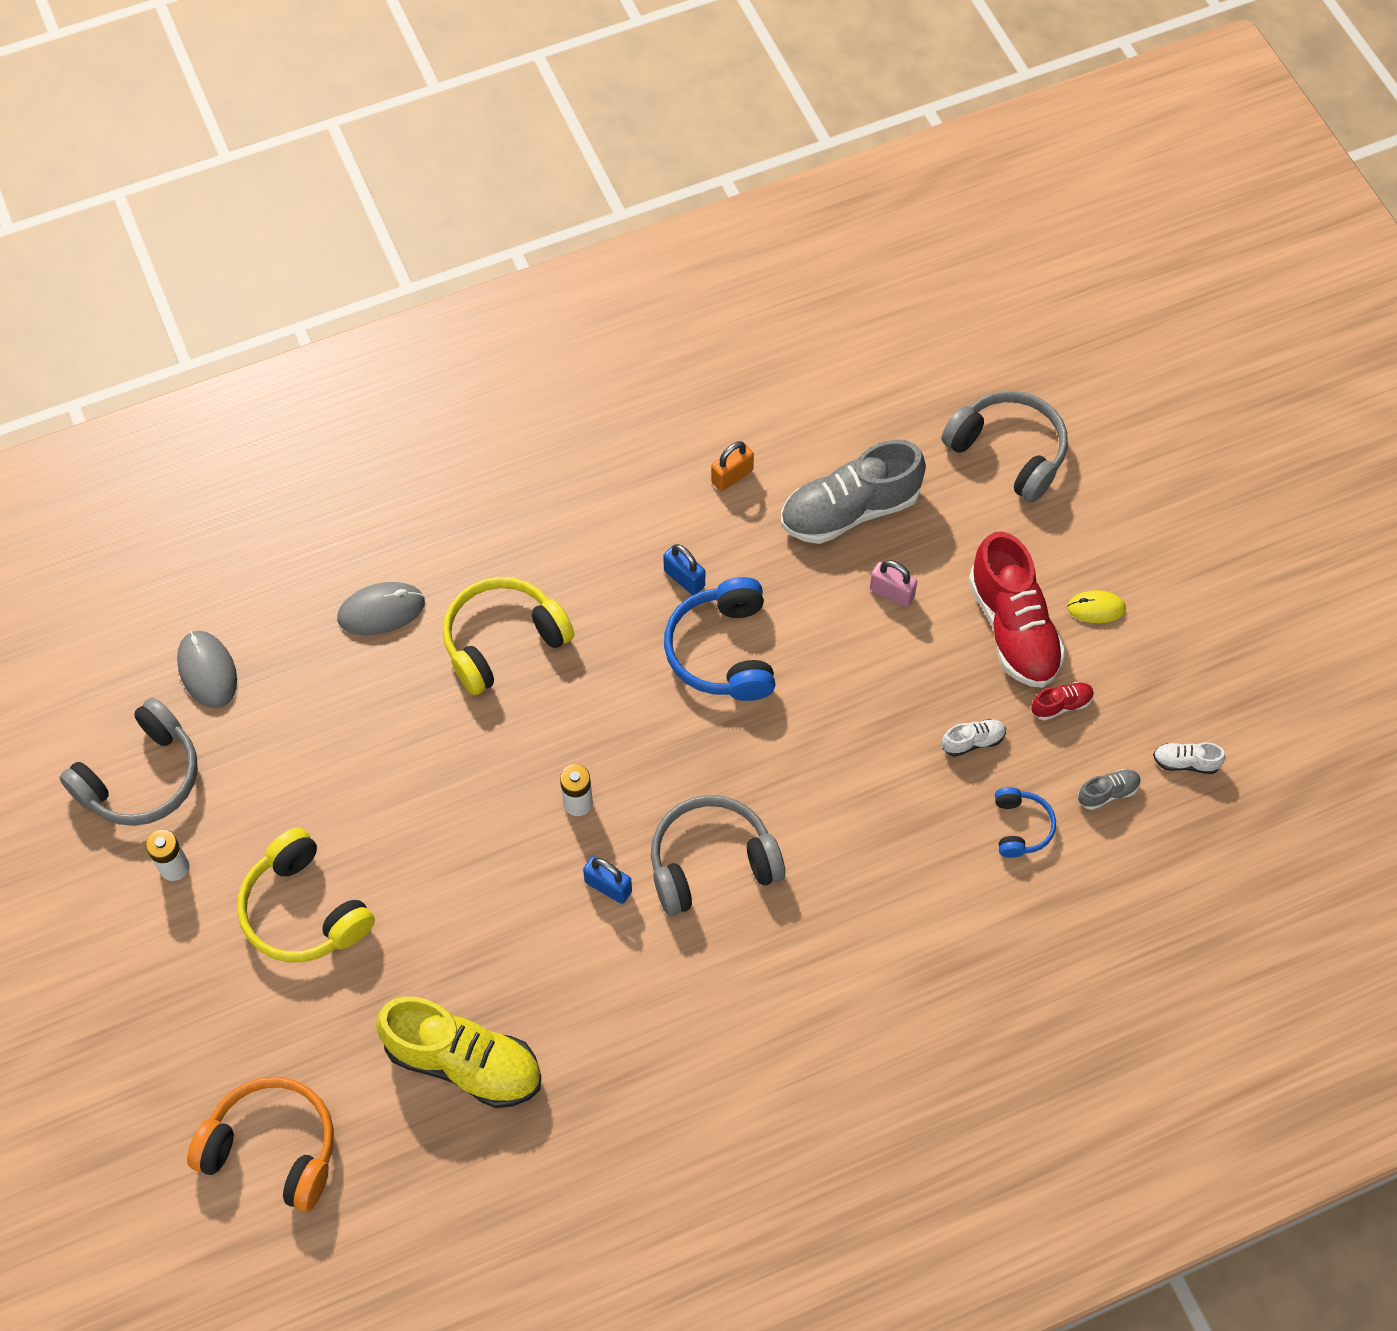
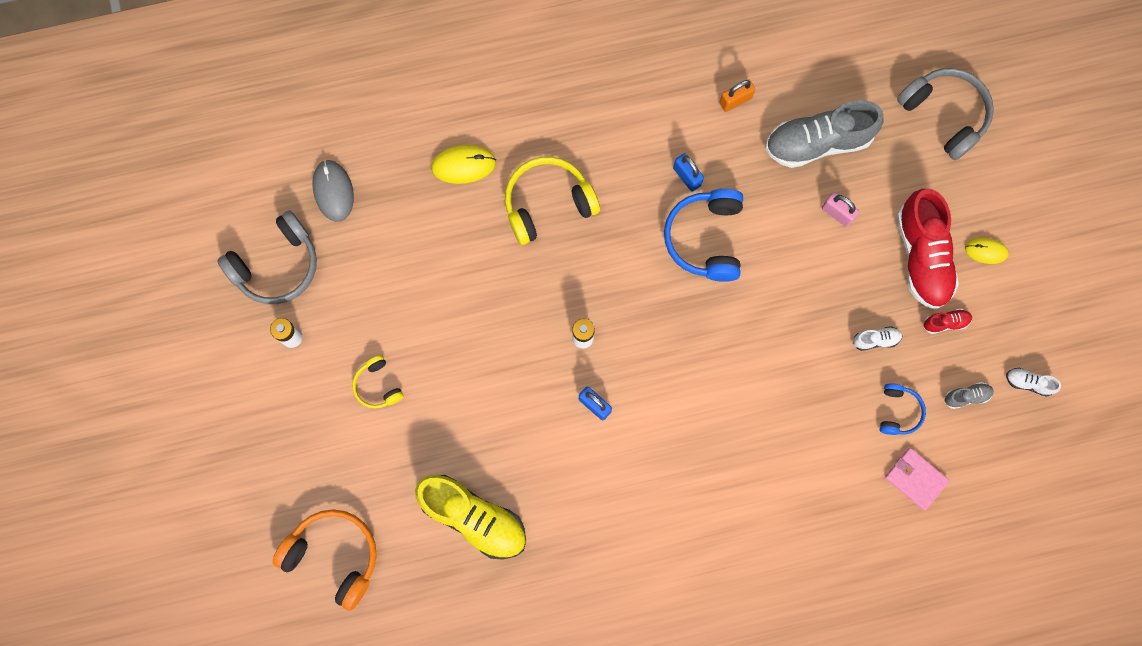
camera: 10 degrees right, 15 degrees up
(303, 911) = (378, 386): yellow headphones -> yellow headphones, size x0.54
(381, 611) = (463, 165): grey mouse -> yellow mouse
(711, 862) = (671, 399): grey headphones -> none
(1061, 909) = (915, 479): none -> pink wallet

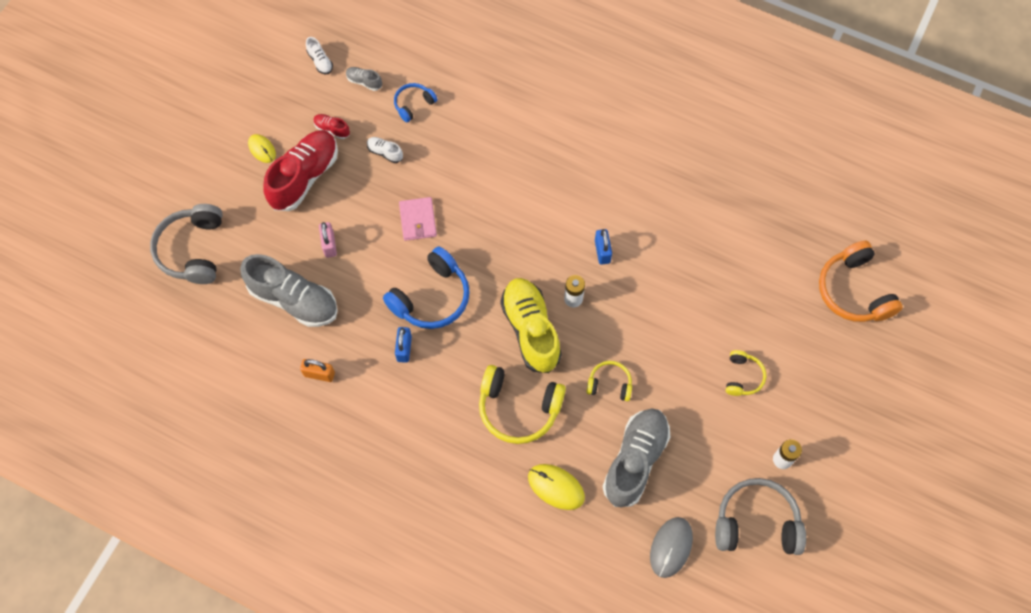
camera: 140 degrees left, 10 degrees down
(415, 237) = (635, 461): none -> grey shoe
(474, 517) = (740, 245): yellow shoe -> yellow shoe (531, 330)
(489, 286) = (609, 384): none -> yellow headphones
(915, 479) = (441, 63): pink wallet -> pink wallet (418, 220)

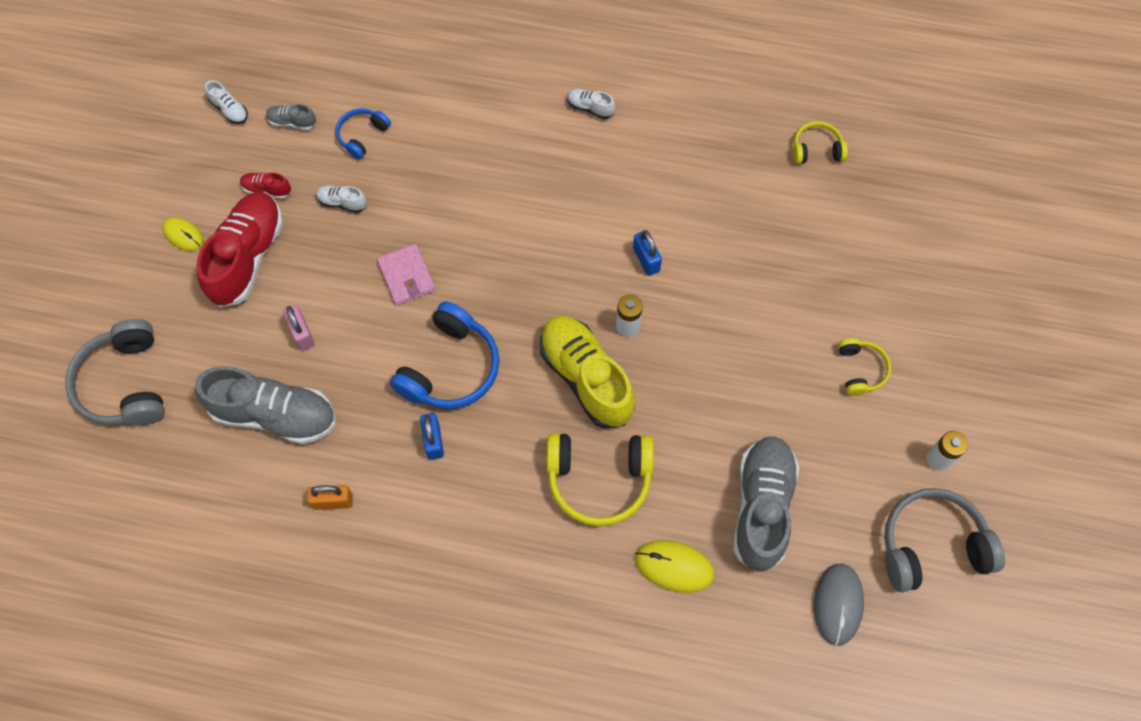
camera: 15 degrees left, 0 degrees up
(593, 123) = (590, 108): none -> white shoe
(609, 384) = (702, 420): yellow headphones -> yellow headphones (816, 149)
(853, 291) = (958, 234): orange headphones -> none

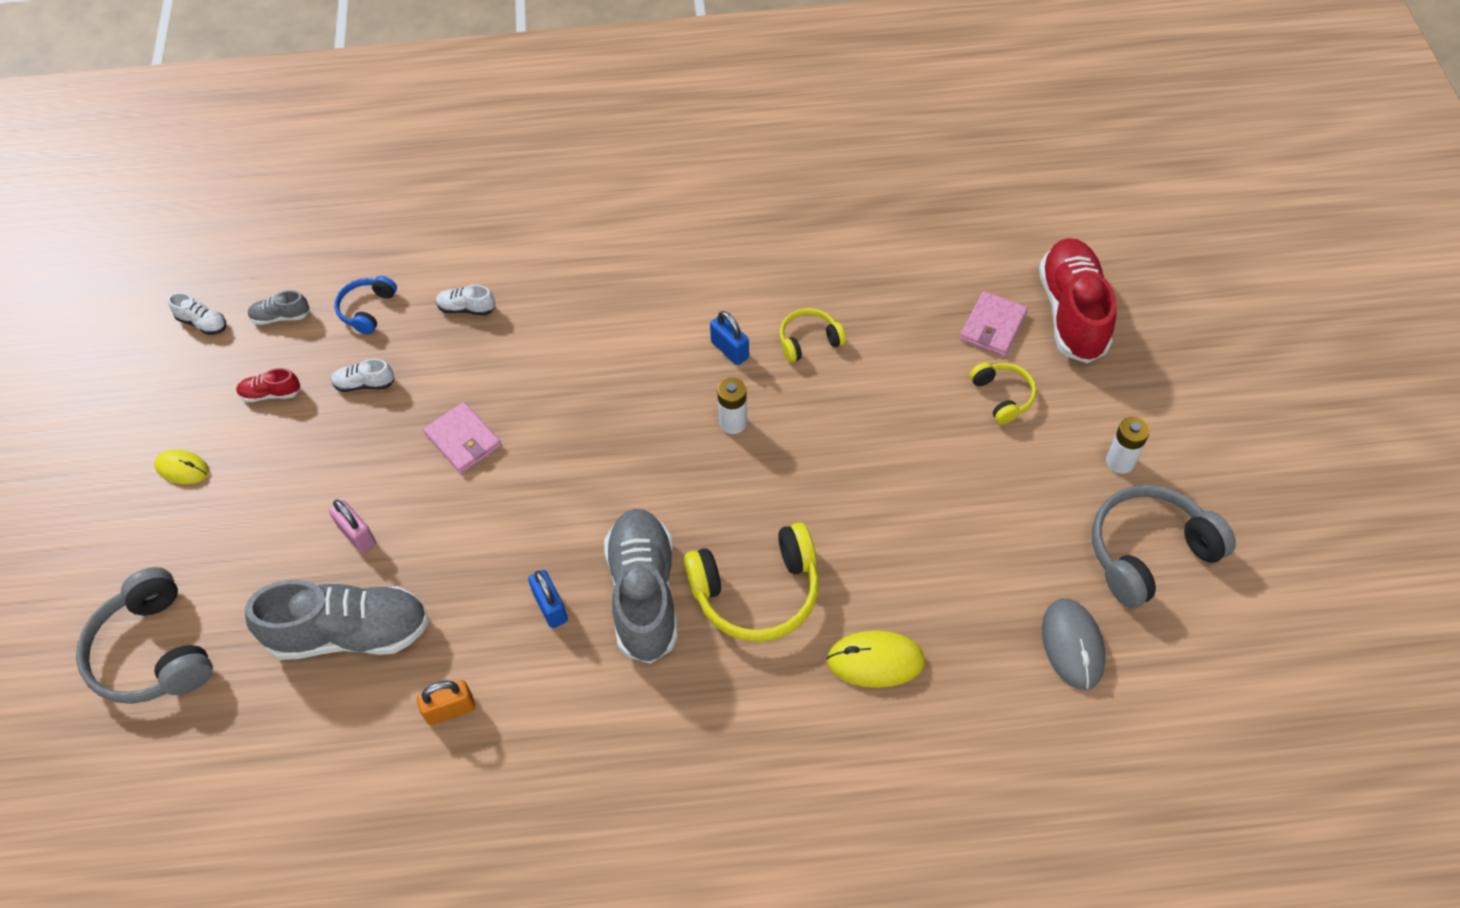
camera: 15 degrees left, 10 degrees down
(247, 257) = (267, 471): red shoe -> red shoe (1072, 313)
(451, 368) = (546, 523): blue headphones -> none
(586, 378) = (705, 489): yellow shoe -> none
(590, 108) = (616, 217): white shoe -> white shoe (467, 308)
(762, 507) = (950, 567): grey shoe -> grey shoe (644, 594)
(816, 149) = (873, 195): yellow headphones -> yellow headphones (809, 340)
(875, 303) = (993, 326): none -> pink wallet

